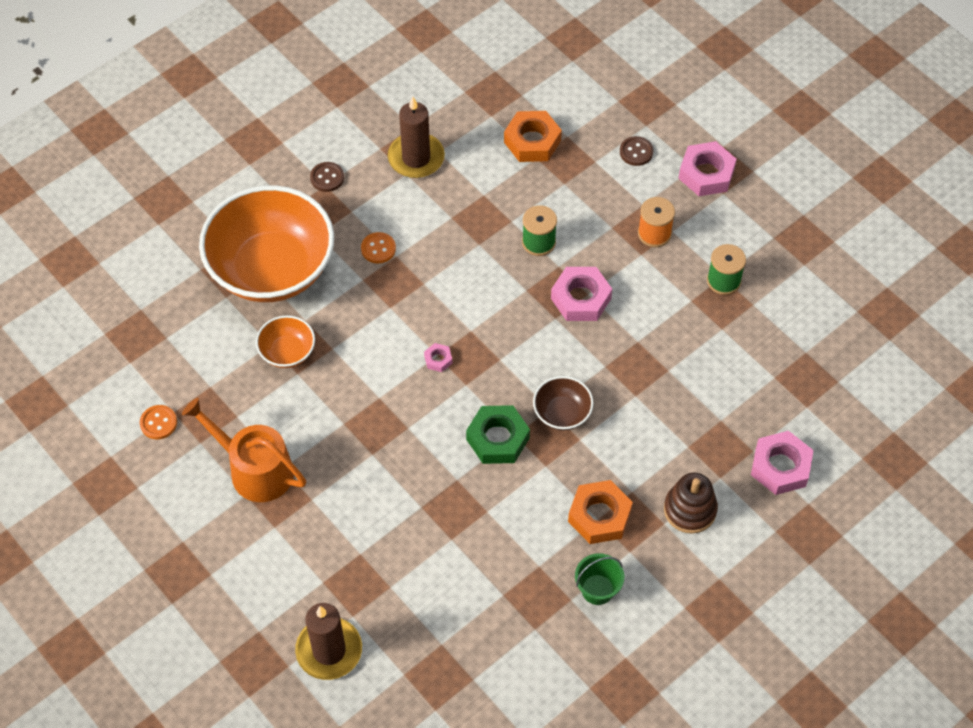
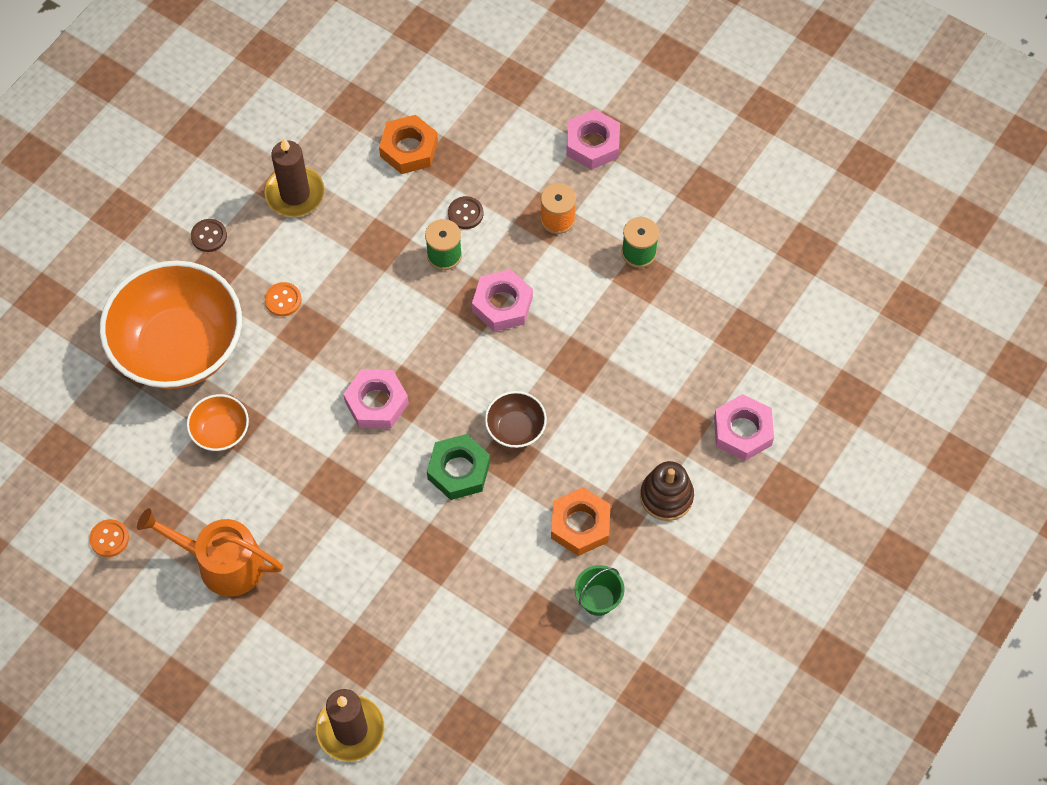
camera: 15 degrees left, 5 degrees up
(438, 359) = (376, 403): pink nut -> pink nut, size x2.09
(636, 152) = (516, 137): brown button -> brown button (465, 213)

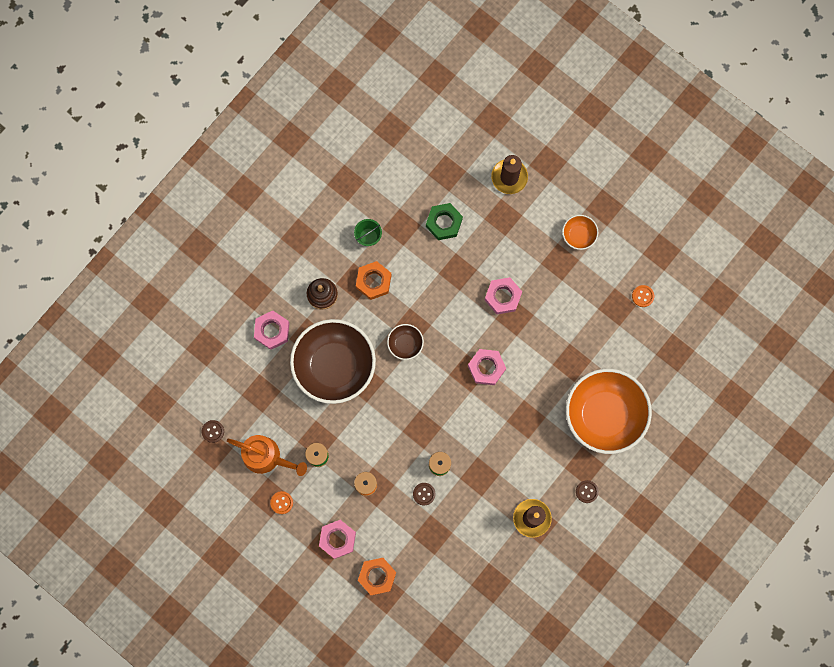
camera: 175 degrees left, 15 degrees up
(221, 432) = (579, 357): orange bowl -> orange bowl (578, 235)
(223, 563) = (578, 276): orange watering can -> orange watering can (266, 457)
(283, 300) = (541, 442): orange button -> orange button (281, 502)
(409, 149) = (457, 546): orange nut -> orange nut (377, 576)
(459, 470) = (440, 320): green nut -> green nut (444, 223)
(502, 304) = (406, 427): pink nut -> pink nut (503, 297)
(630, 385) = (334, 366): none -> brown bowl
(811, 274) = (213, 431): none -> brown button

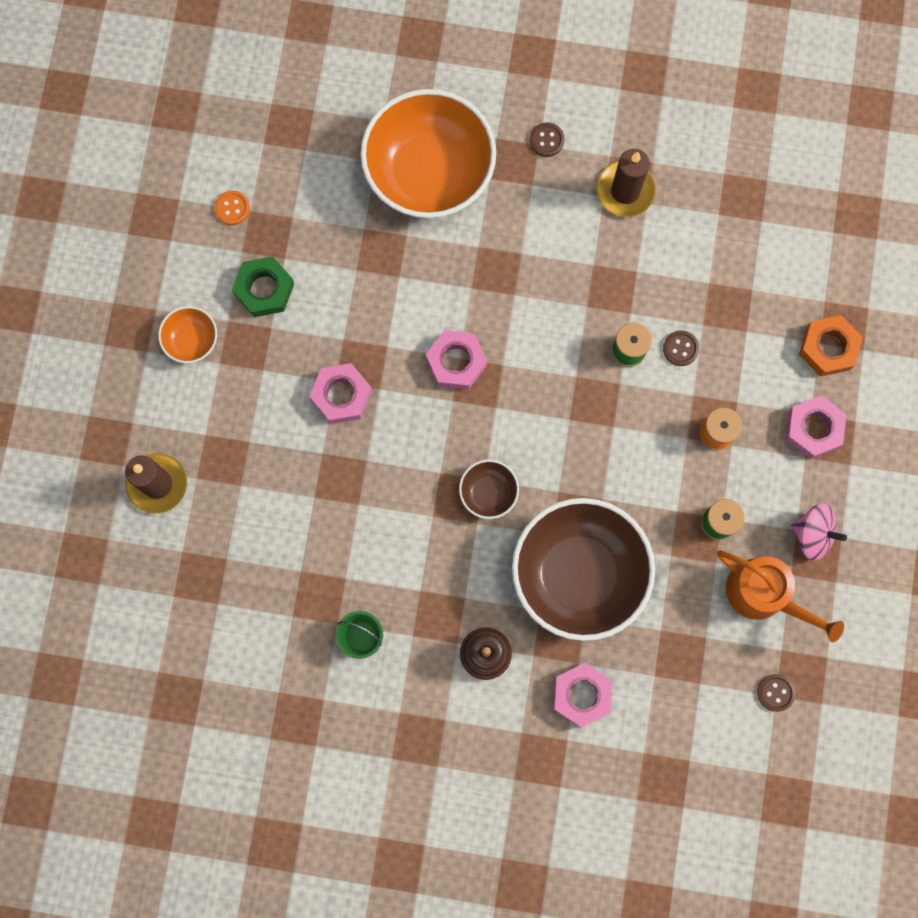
camera: 120 degrees left, 0 degrees up
(266, 457) = (764, 594): orange watering can -> orange watering can turned 135 degrees clockwise
(281, 502) = (812, 534): orange button -> pink spinning top
(373, 281) = (423, 590): orange nut -> none
(444, 223) = (278, 539): green nut -> green nut (264, 289)

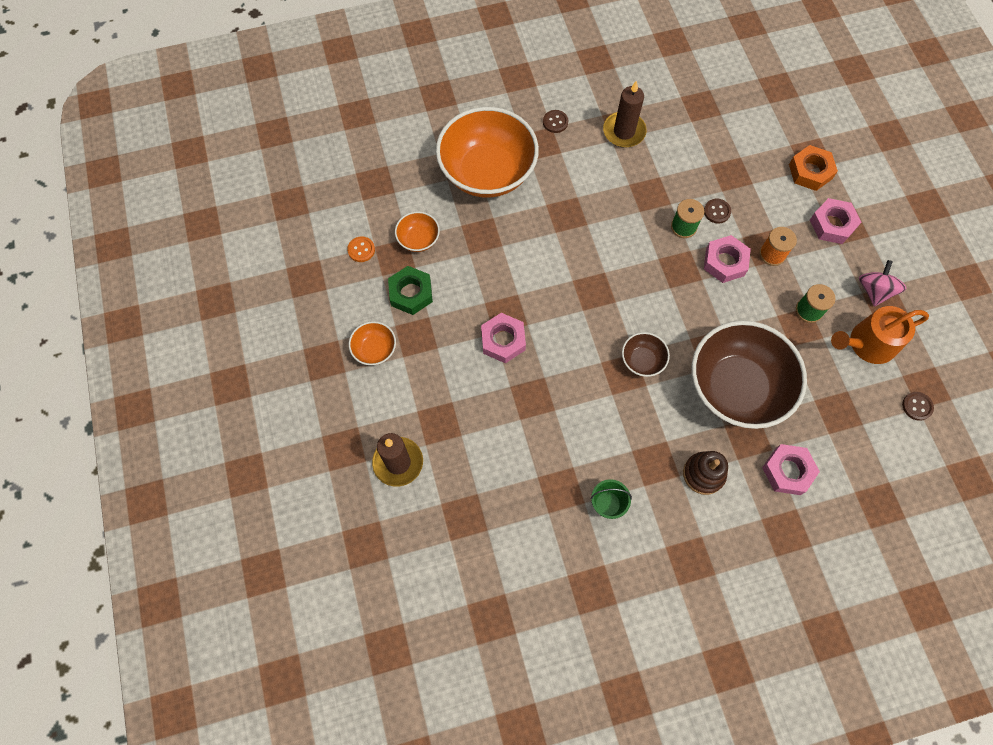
camera: 25 degrees left, 10 degrees down
(305, 225) = (418, 239): none -> orange bowl
(456, 362) = (571, 284): pink nut -> pink nut (725, 262)
(764, 594) = (867, 344): orange watering can -> orange watering can turned 150 degrees clockwise
(812, 534) = (874, 291): pink spinning top -> pink spinning top turned 75 degrees counterclockwise

